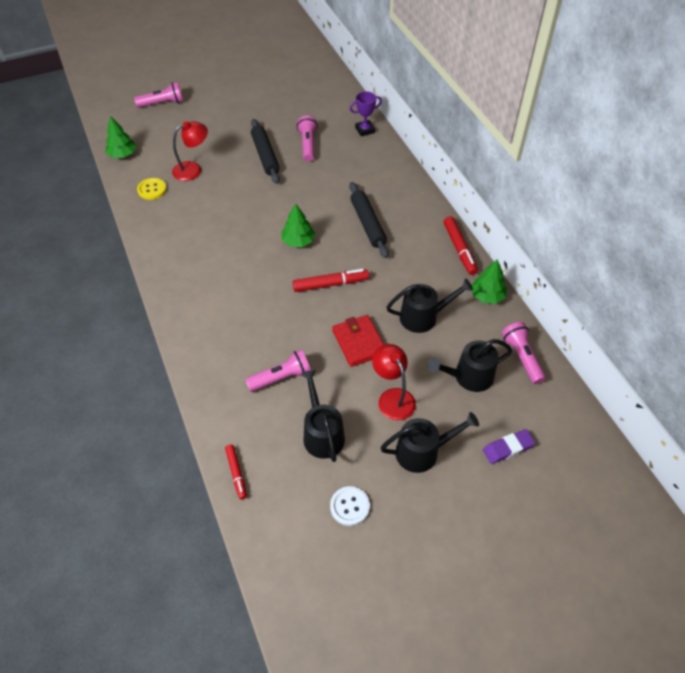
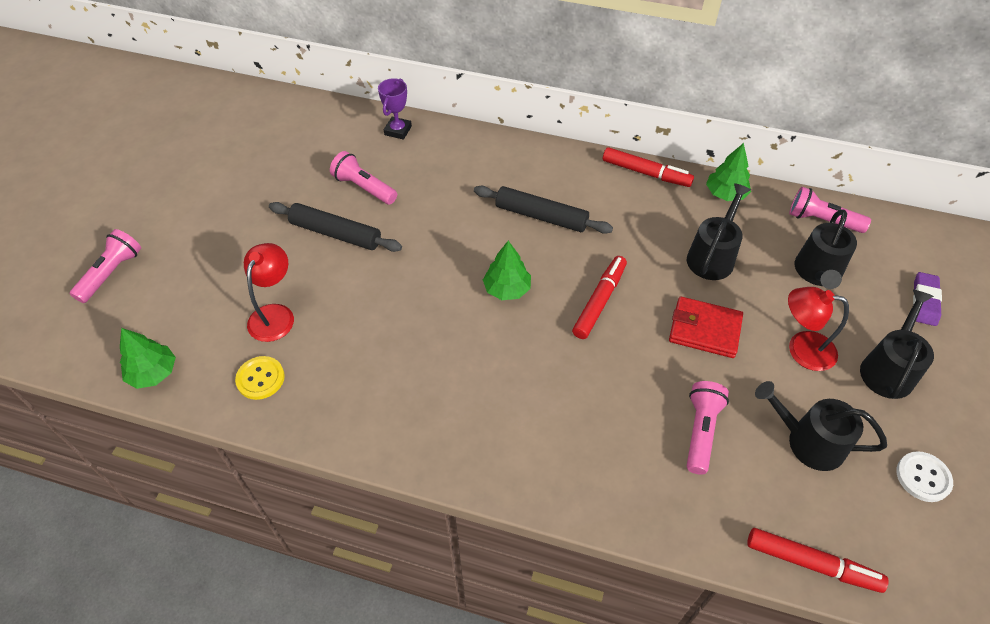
camera: 50 degrees left, 0 degrees up
(236, 473) = (811, 563): red marker -> red marker, size x1.57

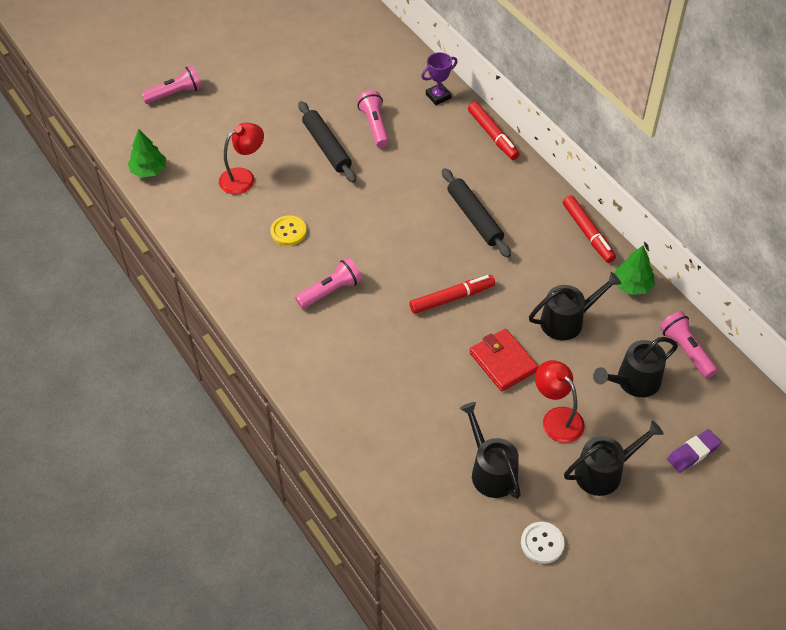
camera: 40 degrees right, 0 degrees up
(260, 379) = (202, 211): yellow button -> yellow button (288, 231)
(507, 289) = (399, 251): green tree -> none
(700, 431) = (428, 416): pink flashlight -> pink flashlight (331, 291)
(811, 563) = (410, 529): red marker -> red marker (493, 135)

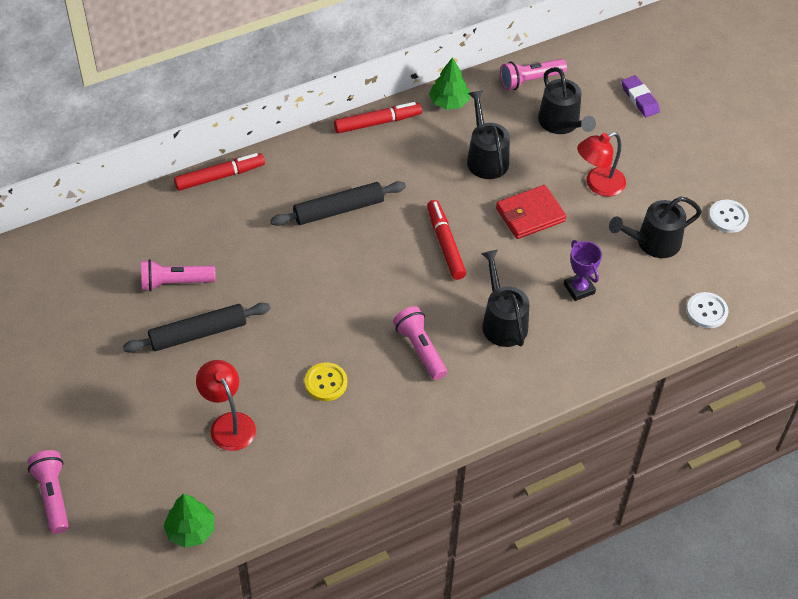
camera: 85 degrees left, 0 degrees up
(410, 522) = (706, 311): none -> white button
(438, 96) = (143, 216): purple trophy -> purple trophy (579, 289)
(603, 472) = (657, 162): black watering can -> black watering can (502, 322)

